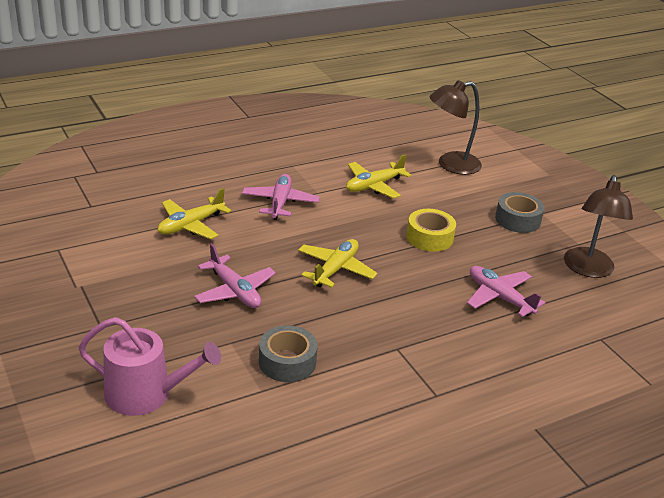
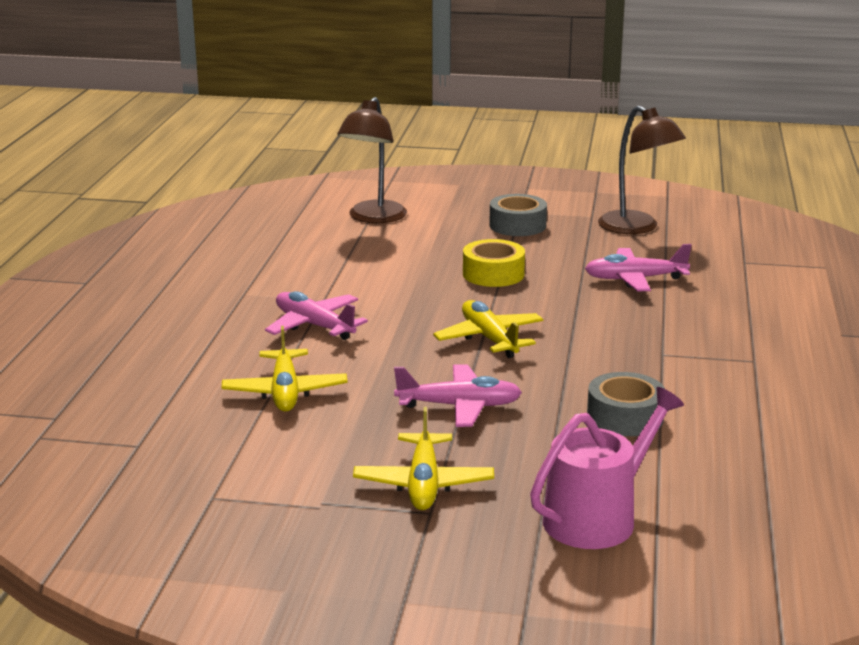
camera: 50 degrees left, 10 degrees down
(374, 186) = (356, 267): yellow plane -> yellow plane (423, 484)

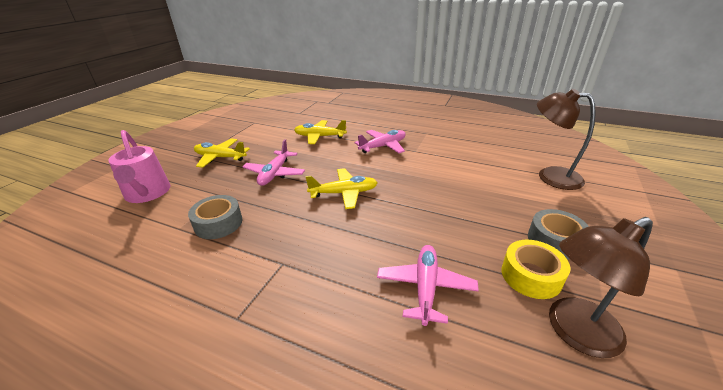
camera: 105 degrees right, 10 degrees up
(493, 274) = (444, 210): yellow tape -> yellow tape (531, 276)

